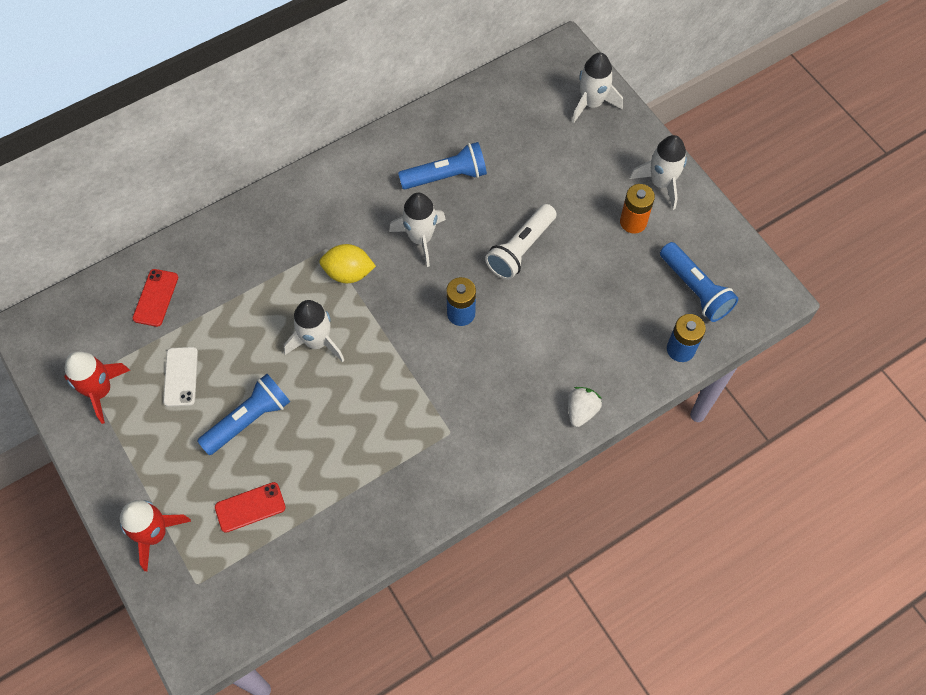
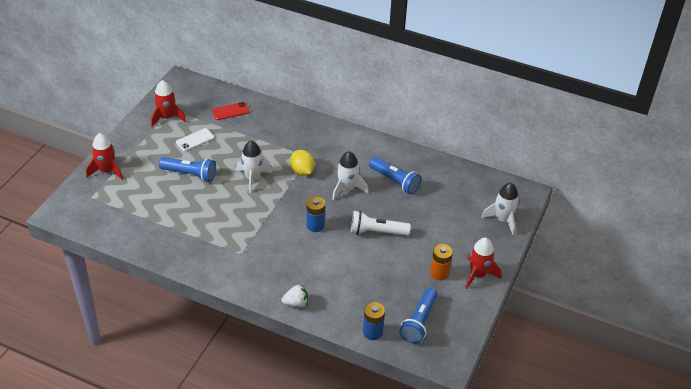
camera: 55 degrees right, 20 degrees down
(250, 507) = (143, 197): red phone -> none
(661, 183) = (478, 275): white rocket -> red rocket

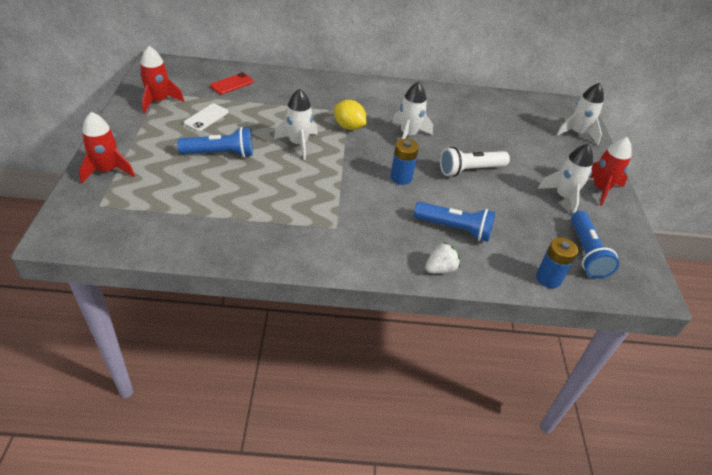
camera: 25 degrees left, 0 degrees up
(395, 181) = (450, 118): blue flashlight -> blue flashlight (454, 229)
(439, 273) = (563, 196): orange battery -> white rocket

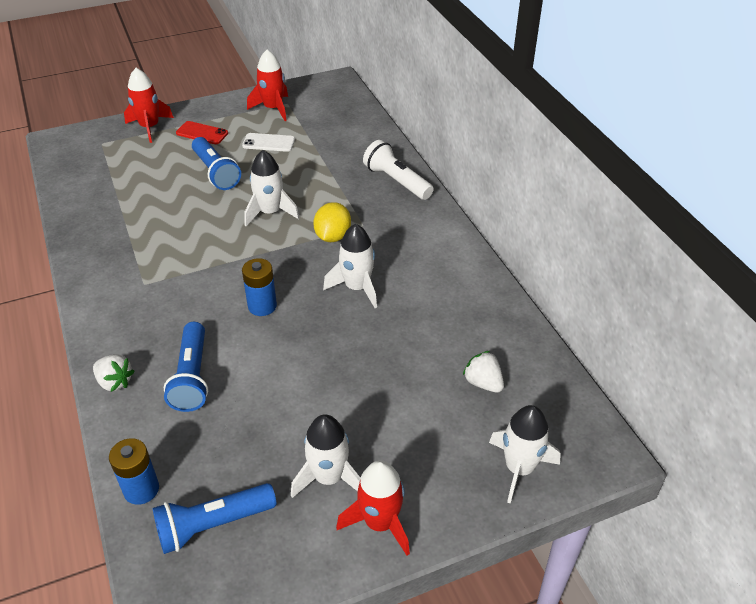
camera: 70 degrees right, 0 degrees up
(232, 84) = (343, 134): red phone -> red phone (202, 133)
(470, 170) = (322, 363): white flashlight -> white flashlight (397, 181)
(514, 121) = (483, 383): none -> white strawberry

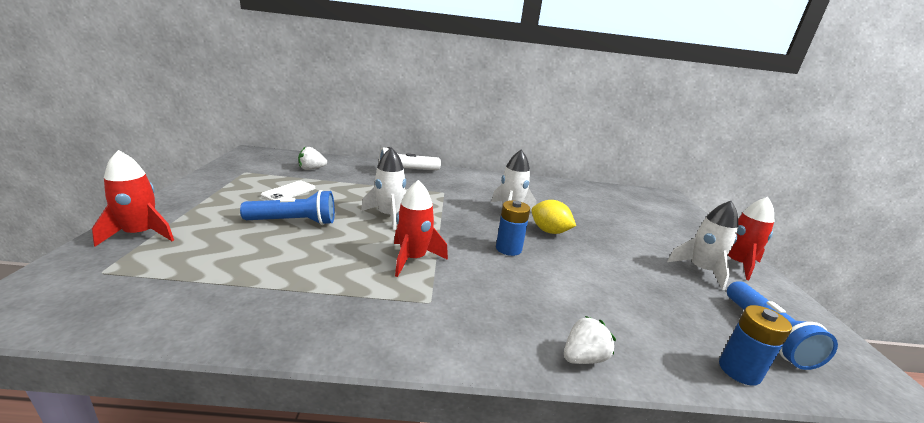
camera: 70 degrees left, 20 degrees down
(192, 377) = (587, 304): blue flashlight -> none
(202, 133) = (215, 212): red phone -> none
(273, 108) = (241, 177): red rocket -> red rocket (413, 259)
(332, 236) = (445, 203): yellow lemon -> yellow lemon (549, 231)
(483, 383) = (614, 204): white strawberry -> white strawberry (311, 169)
(519, 468) = (681, 215): white rocket -> none

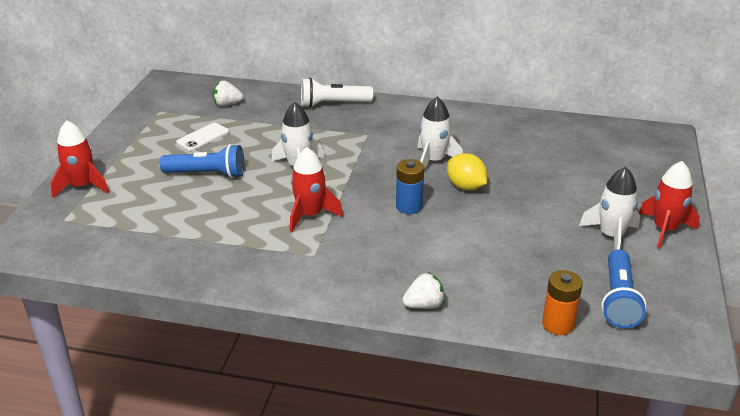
camera: 15 degrees right, 10 degrees up
(739, 370) = (558, 324): blue battery -> orange battery

